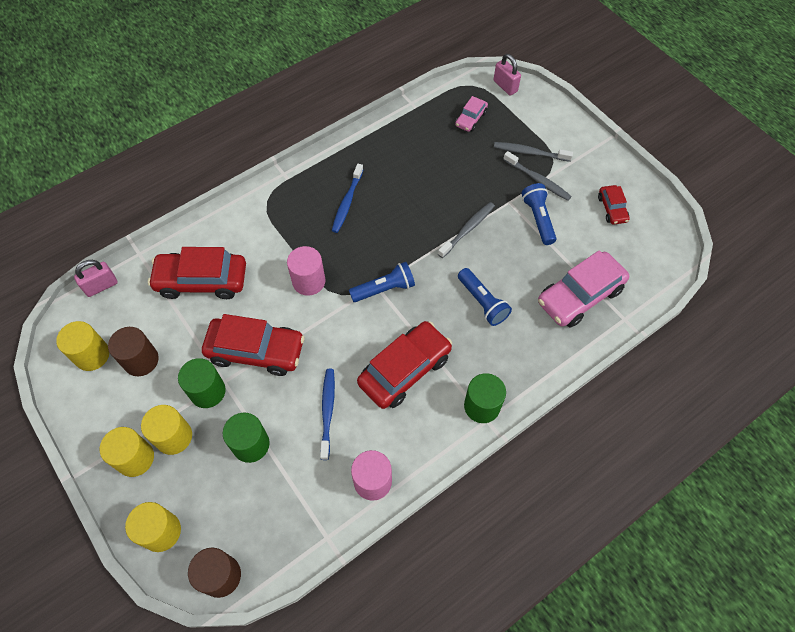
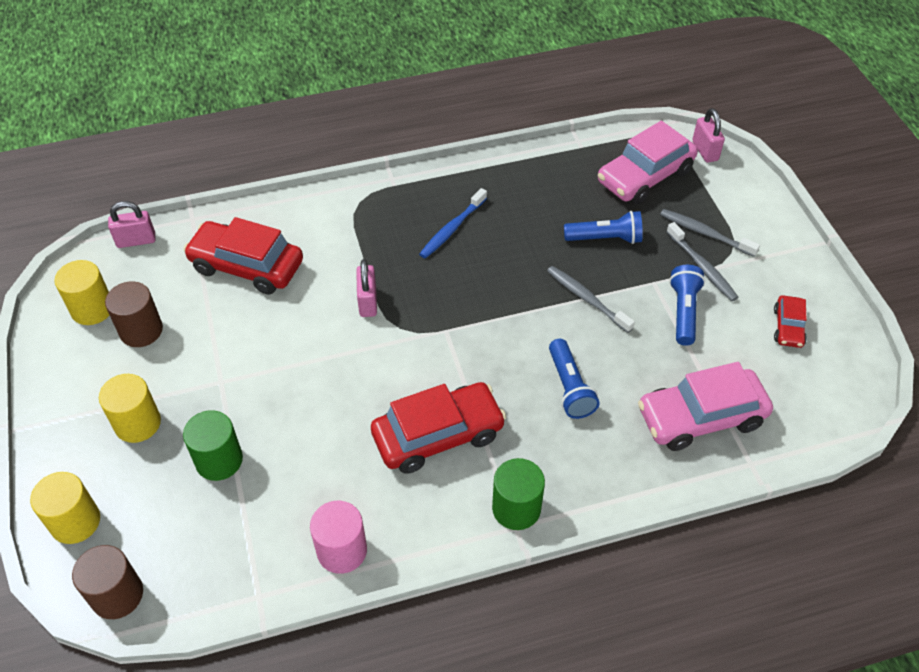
camera: 20 degrees right, 10 degrees down
(135, 458) = (85, 432): yellow cylinder -> none
(207, 391) = (198, 386): green cylinder -> none
(256, 351) = (272, 359): red car -> none
(309, 281) = (368, 302): pink cylinder -> pink padlock
(327, 411) = (324, 453): blue toothbrush -> none
(384, 289) = (454, 336): blue flashlight -> blue flashlight (605, 238)
(467, 229) = (587, 299): grey toothbrush -> grey toothbrush turned 105 degrees counterclockwise
(471, 119) = (645, 176): pink car -> pink car, size x1.96

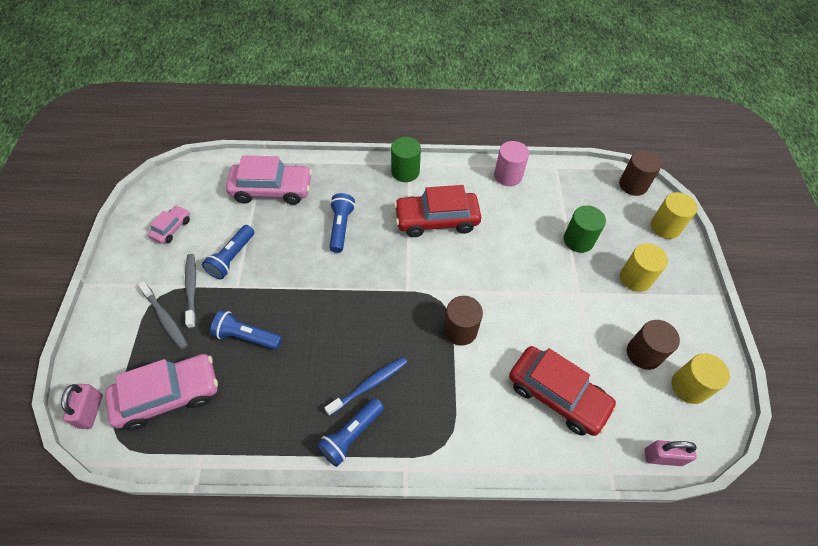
camera: 165 degrees left, 5 degrees up
(368, 302) = (460, 330): pink padlock -> brown cylinder
(452, 188) = (351, 435): none -> blue flashlight
(587, 299) = (293, 286): grey toothbrush -> none
(788, 327) = (171, 228): red car -> pink car

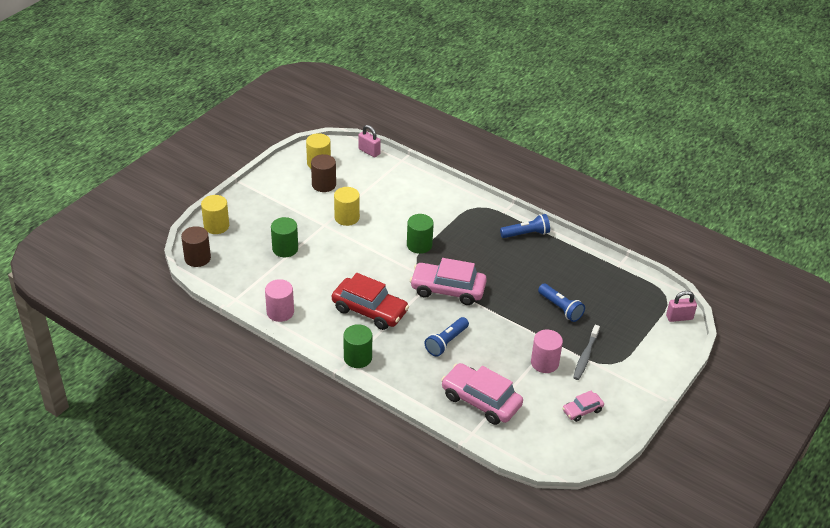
camera: 145 degrees left, 15 degrees down
(91, 411) = (679, 317): pink padlock -> pink padlock turned 45 degrees clockwise
(165, 318) = (612, 346): grey toothbrush -> none
(168, 395) = (626, 302): pink car -> pink car (447, 290)
(232, 258) = (544, 363): blue flashlight -> pink cylinder
(369, 385) = (499, 248): blue toothbrush -> none
(460, 330) = (419, 245): brown cylinder -> green cylinder
(557, 395) = (394, 194): red car -> none
(635, 278) = (277, 214): yellow cylinder -> yellow cylinder (347, 217)

